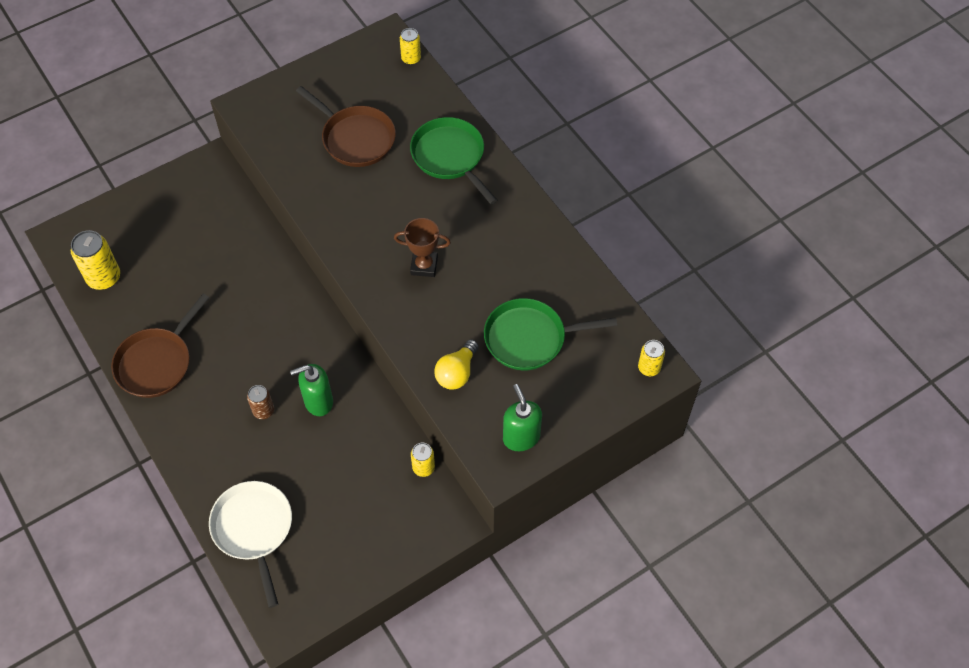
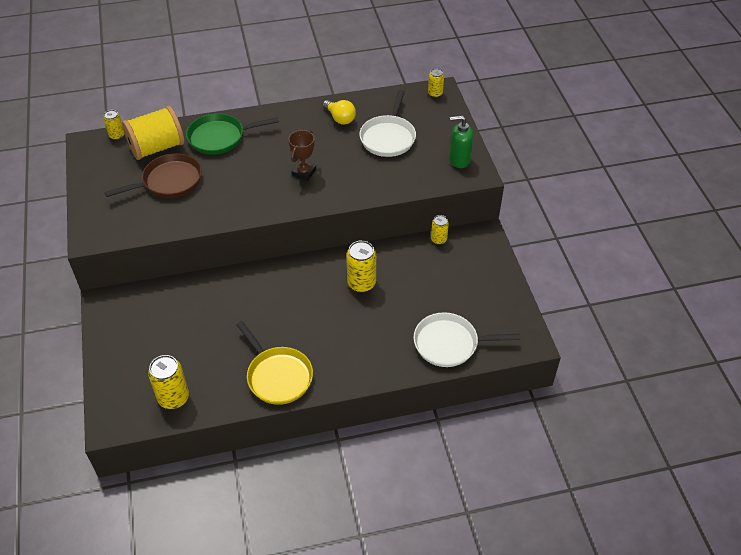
camera: 70 degrees left, 10 degrees down
(157, 363) = (278, 376): brown pan -> yellow pan
(263, 411) = (354, 317): brown can -> none
(318, 402) = (361, 283): green soap dispenser -> yellow can
(406, 104) = (157, 148): none -> yellow spool
(457, 373) = (398, 177): yellow light bulb -> yellow light bulb (340, 118)
(530, 338) = (388, 137): green pan -> white pan

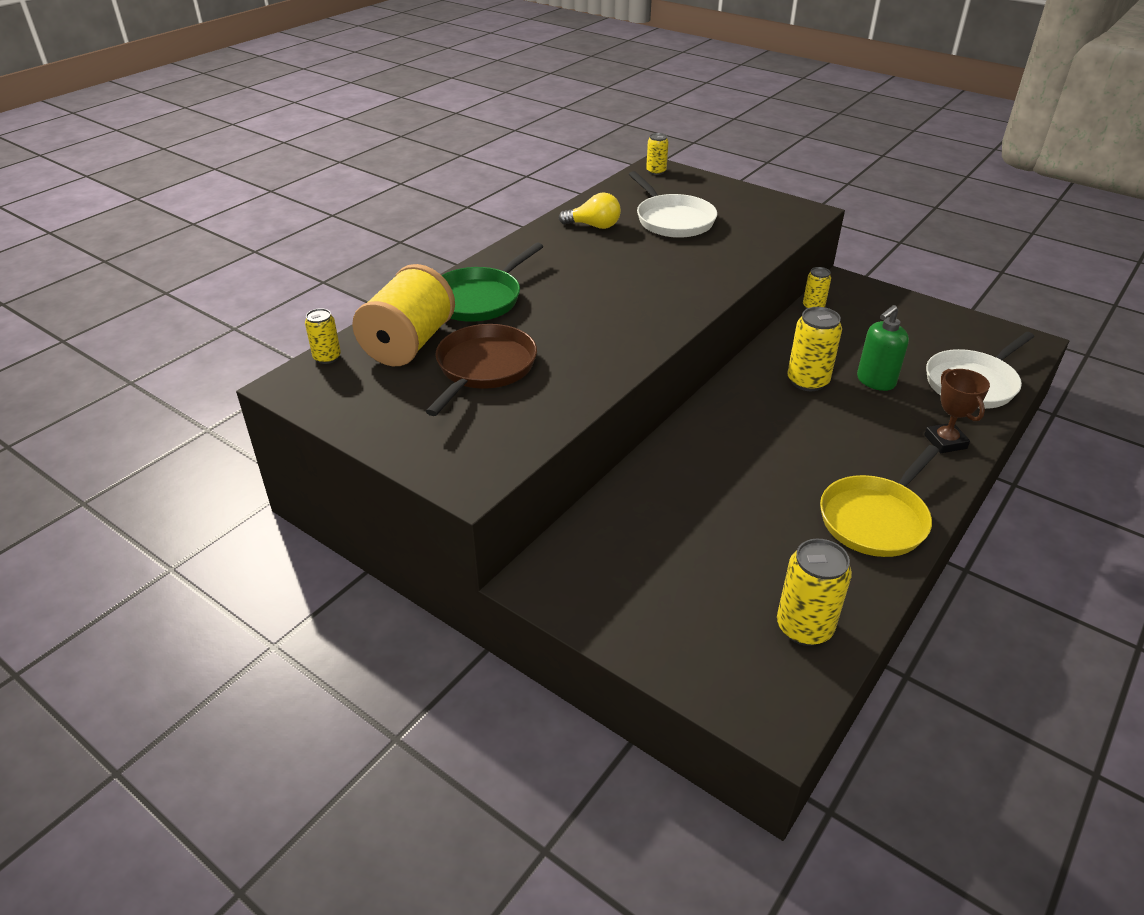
camera: 40 degrees left, 10 degrees down
(278, 376) = (876, 519): yellow pan -> yellow pan turned 120 degrees clockwise
(304, 172) = (637, 285): brown trophy -> brown trophy (945, 442)
(459, 160) = (772, 208): green soap dispenser -> green soap dispenser (875, 381)

